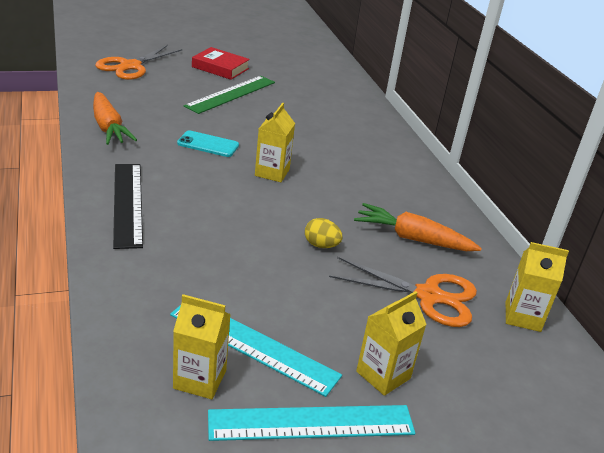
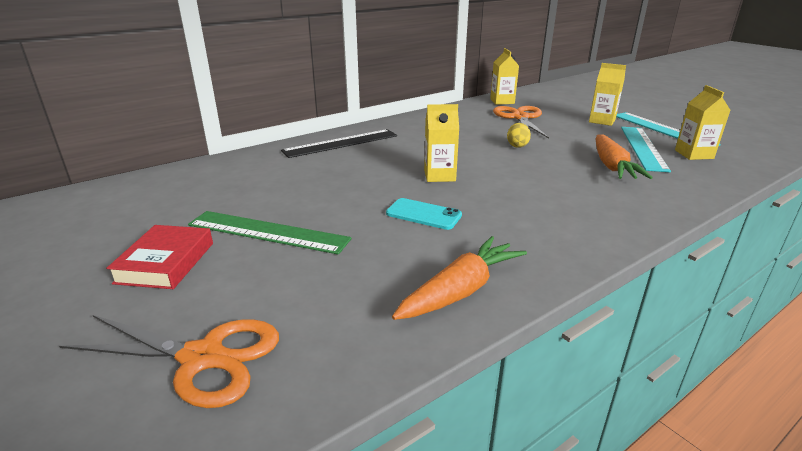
camera: 105 degrees left, 5 degrees down
(127, 203) = (589, 223): black ruler -> black ruler (341, 143)
(208, 144) = (423, 214): turquoise phone -> turquoise phone turned 60 degrees counterclockwise
(413, 238) = (465, 125): orange carrot -> orange carrot (612, 166)

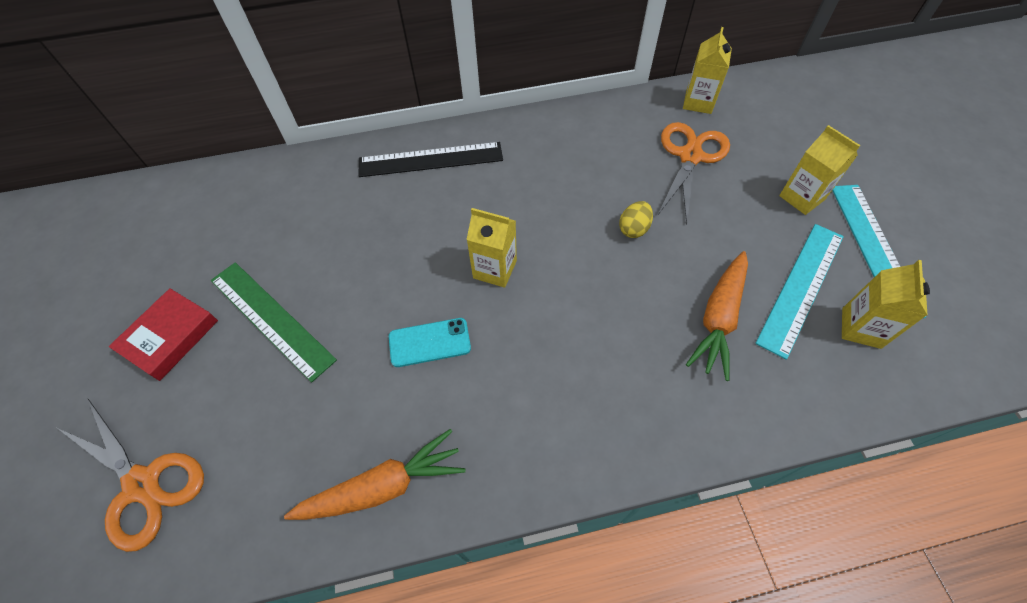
camera: 25 degrees right, 30 degrees up
(423, 214) = (429, 342): turquoise phone -> turquoise phone turned 60 degrees counterclockwise

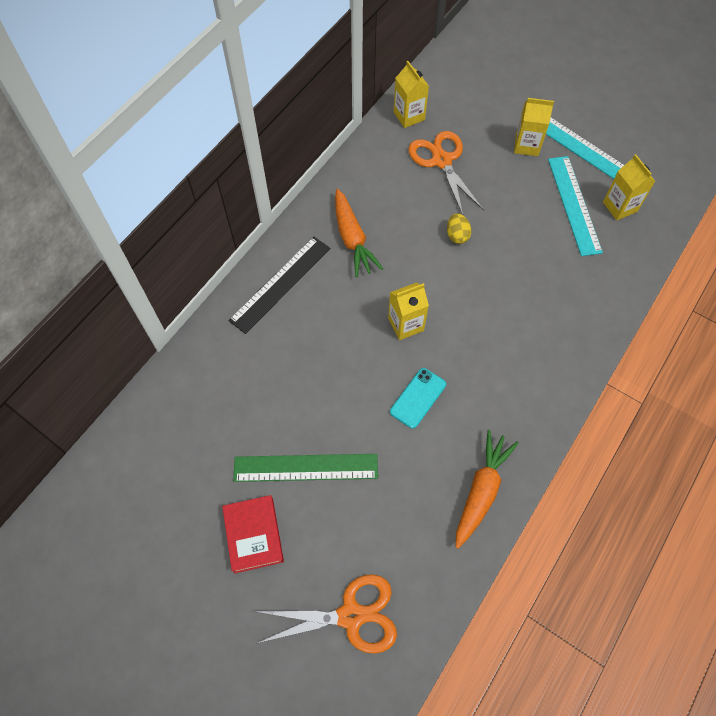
camera: 45 degrees left, 5 degrees up
(718, 318) = (551, 256): orange carrot -> orange carrot (352, 238)

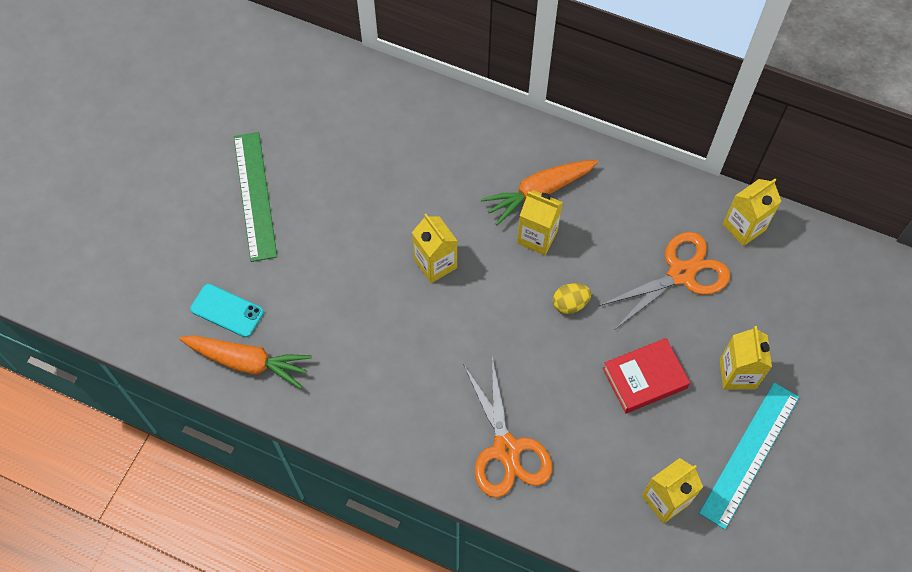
camera: 80 degrees right, 0 degrees up
(253, 535) = (183, 164): red book -> red book (644, 378)
(280, 284) = (463, 133): black ruler -> none
(351, 615) = (113, 258): orange scissors -> orange scissors (506, 449)
(393, 247) = (537, 237): none -> yellow carton
(418, 398) = (346, 287): turquoise phone -> turquoise phone (227, 310)
(574, 204) = (653, 440): turquoise ruler -> none

